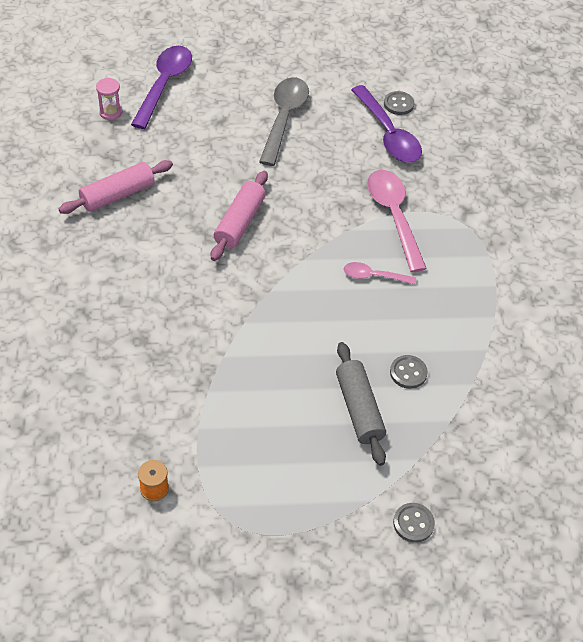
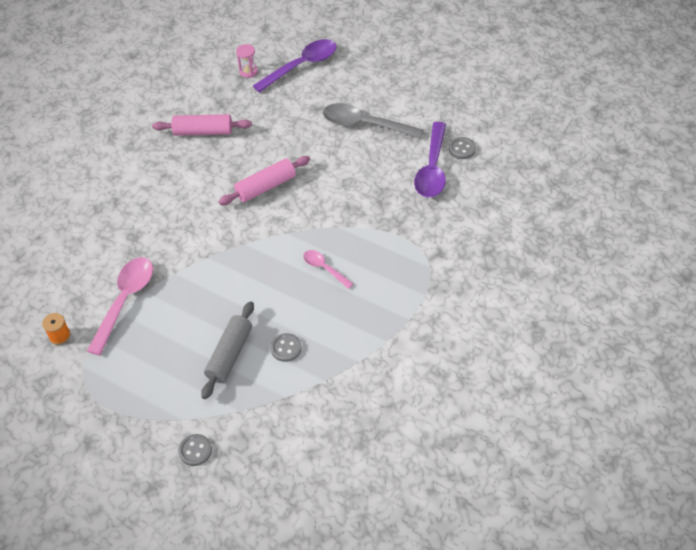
camera: 40 degrees right, 0 degrees up
(284, 118) = (364, 124): grey spoon -> grey spoon turned 120 degrees counterclockwise
(393, 216) = (379, 232): pink spoon -> pink spoon (125, 301)

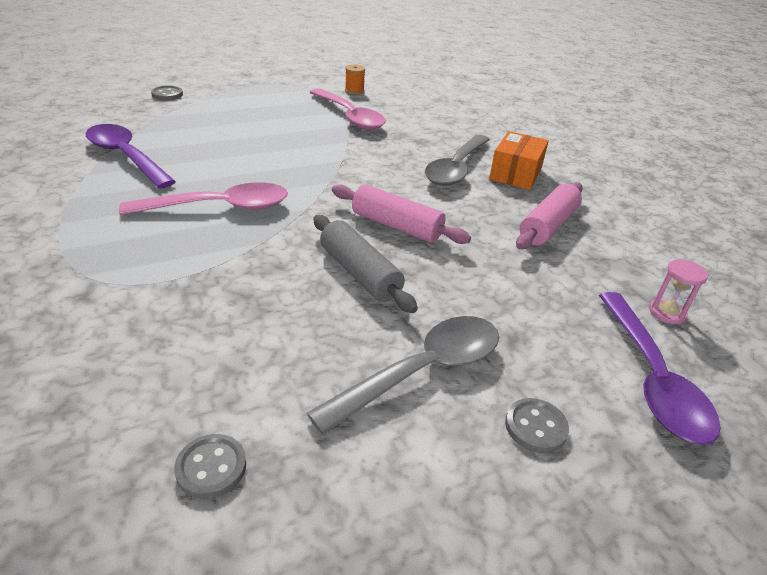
camera: 120 degrees right, 15 degrees down
(144, 169) = (515, 174): none -> orange box
(164, 198) = (456, 168): none -> grey spoon
(230, 355) = (218, 130): grey rolling pin -> grey rolling pin (359, 273)
(266, 187) = (396, 226): pink rolling pin -> pink rolling pin turned 60 degrees counterclockwise
(286, 348) = (174, 152): grey button -> grey button (535, 427)
(324, 268) = (220, 207): pink spoon -> pink spoon, size x1.86
(432, 169) = (225, 390): purple spoon -> purple spoon (126, 156)

